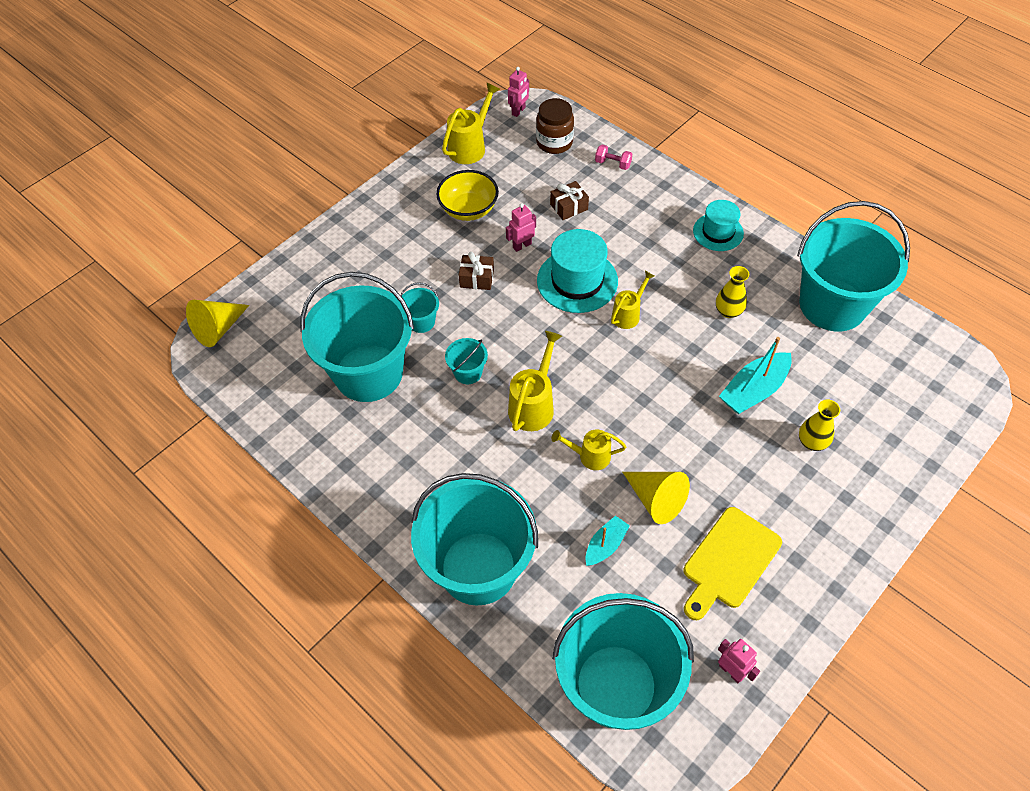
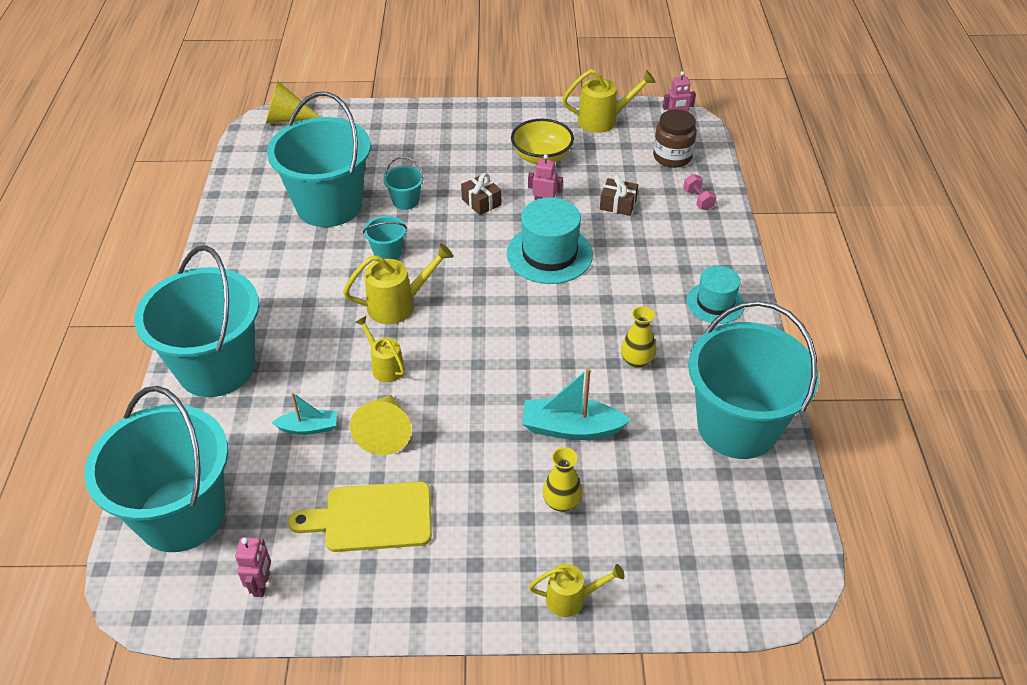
camera: 45 degrees right, 10 degrees down
(628, 314) = (553, 303): yellow watering can -> yellow watering can (572, 598)

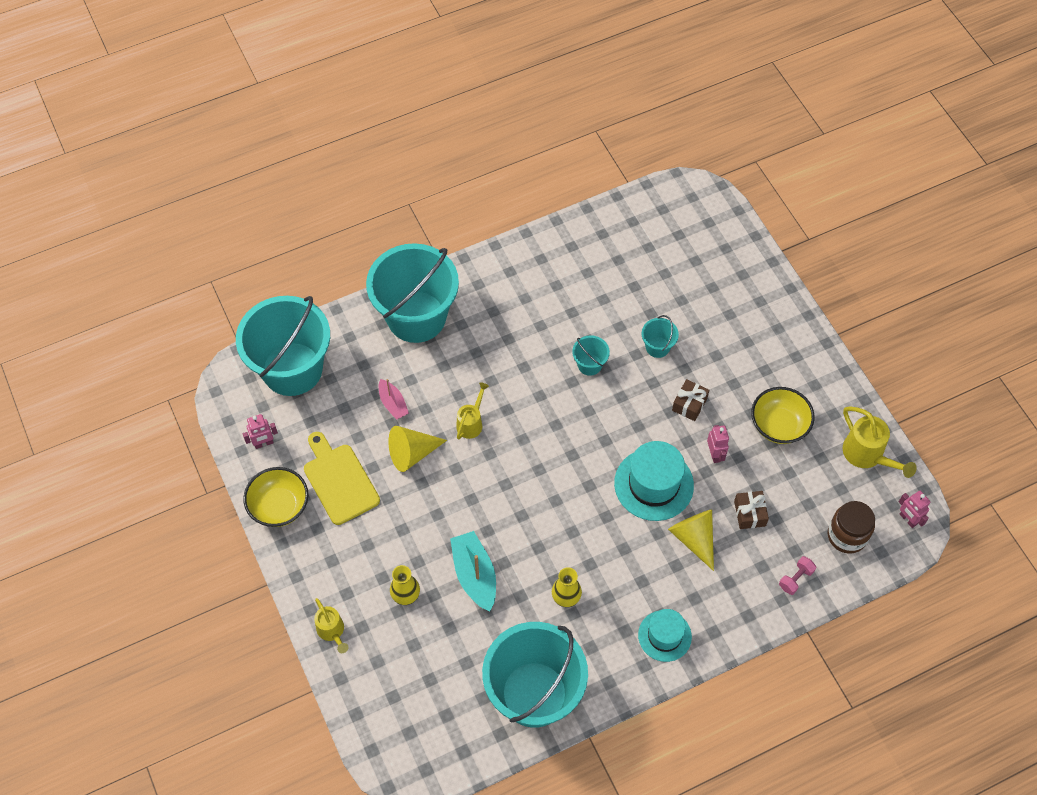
camera: 65 degrees right, 15 degrees up
(286, 119) = (710, 203): yellow cone -> yellow cone (693, 538)
(309, 428) = (393, 403): turquoise boat -> pink boat
(329, 205) = (620, 295): turquoise bucket -> none
(364, 598) = (279, 506): none -> yellow bowl
(398, 305) = (537, 401): yellow watering can -> none

